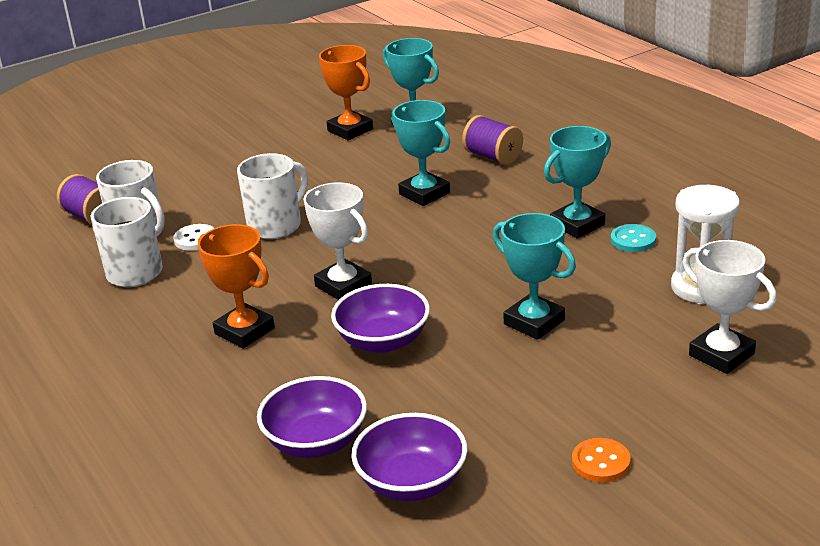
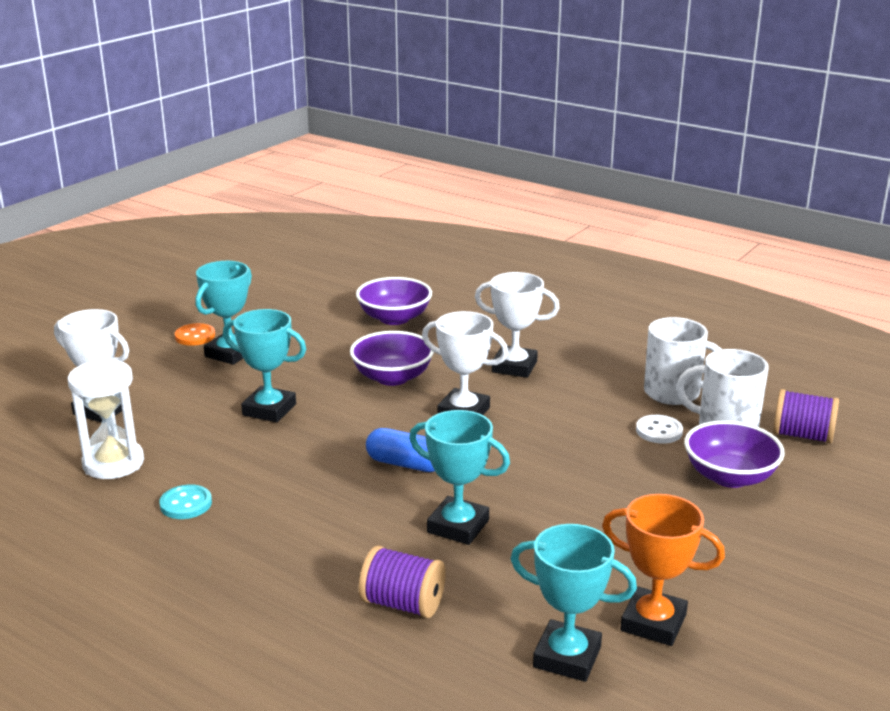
camera: 155 degrees right, 5 degrees down
(244, 331) = (514, 367): orange trophy -> white trophy
(276, 225) = (592, 458): white mug -> none
(412, 482) = (316, 311): purple bowl -> purple bowl (729, 477)
(431, 245) = (406, 464): none -> blue capsule
(577, 225) = (253, 513): turquoise trophy -> turquoise trophy (230, 353)

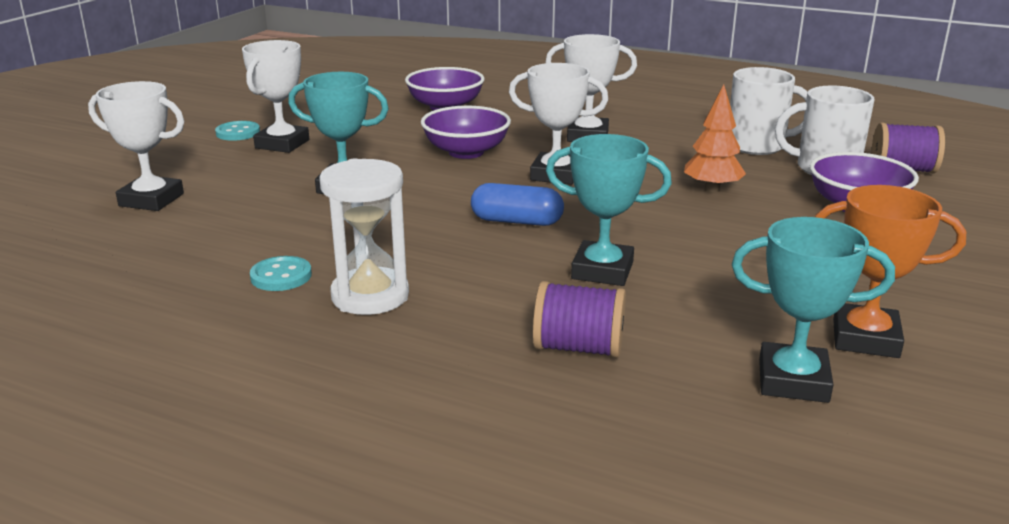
camera: 10 degrees left, 0 degrees up
(113, 463) = (180, 246): white hourglass -> white hourglass (370, 296)
(195, 336) = (238, 133): orange button -> turquoise button
(230, 353) = (282, 144): turquoise trophy -> white trophy
(602, 443) = (712, 189): none -> orange tree
(659, 431) = (762, 176): white button -> none

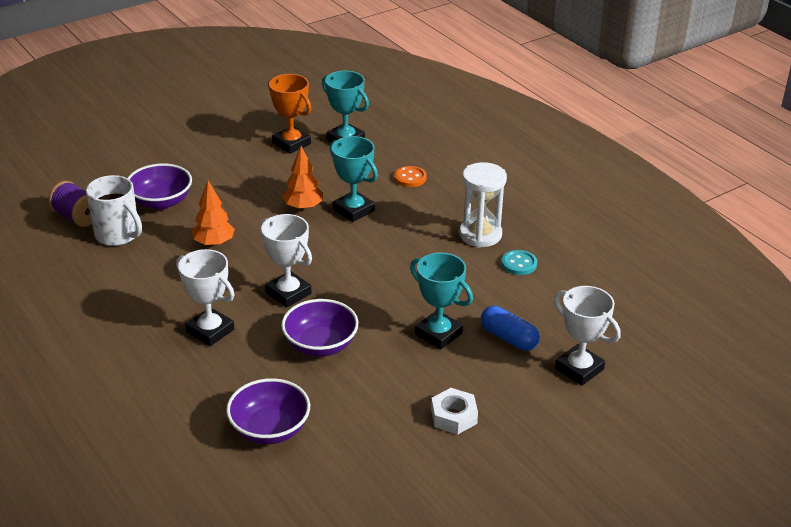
camera: 150 degrees left, 10 degrees up
(238, 133) = (483, 454): turquoise button -> none
(282, 144) = (454, 416): white trophy -> white nut
(517, 221) = (359, 259): blue capsule -> blue capsule (508, 338)
(578, 348) = (410, 178): purple spool -> orange button
(676, 253) = (303, 207): none -> orange tree
(757, 146) = (115, 272): white mug -> none

